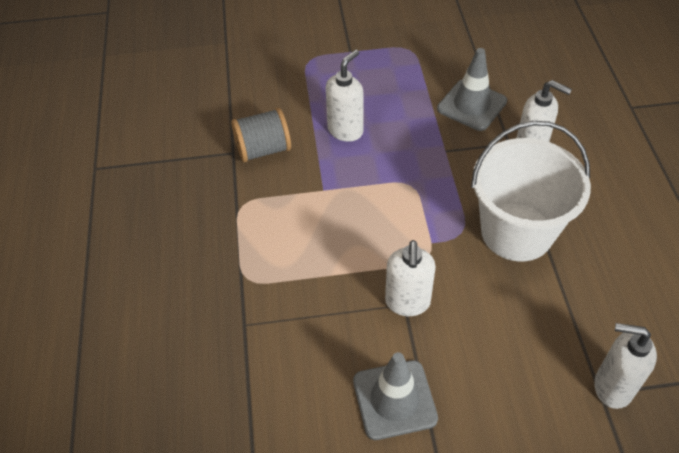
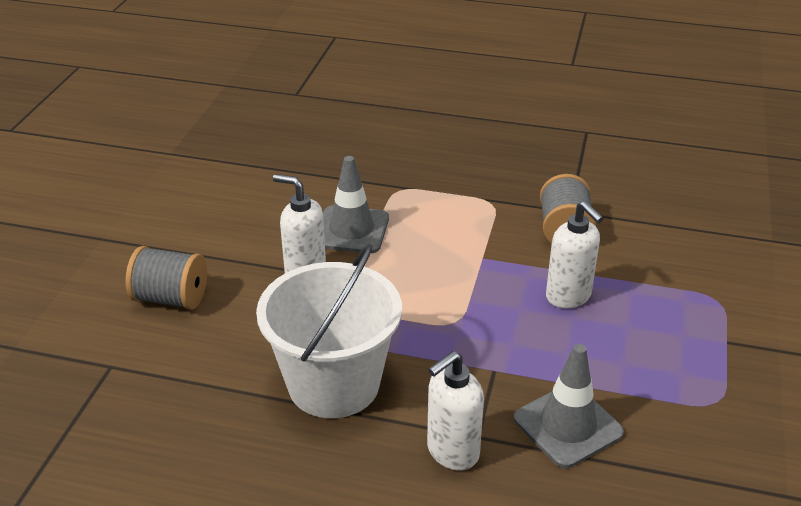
camera: 110 degrees right, 15 degrees down
(394, 399) = (219, 239): grey traffic cone -> grey traffic cone (351, 230)
(497, 394) = (171, 298): none -> grey spool
(612, 387) = (108, 376): white soap dispenser -> none

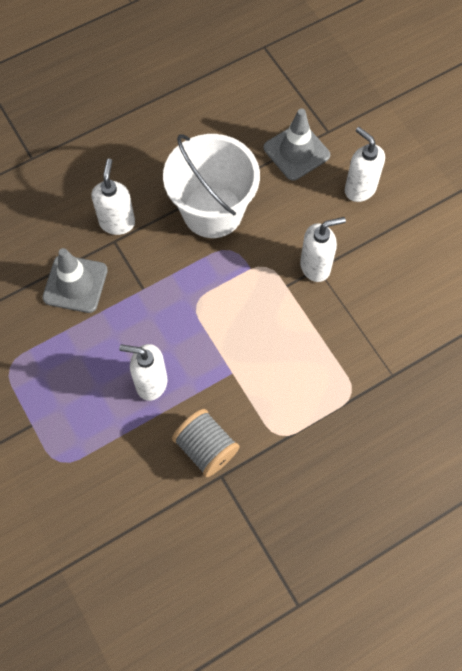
camera: 135 degrees right, 30 degrees up
(171, 298) = (359, 189): grey spool -> white soap dispenser
(351, 230) = (334, 325): grey traffic cone -> grey traffic cone (296, 152)

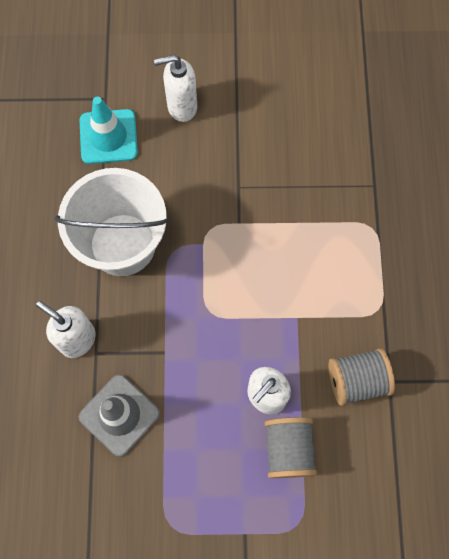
camera: 60 degrees left, 5 degrees up
(117, 423) = (288, 449): none -> grey spool
(296, 152) = (108, 137): grey traffic cone -> turquoise traffic cone
(315, 266) = (235, 188): white soap dispenser -> none

